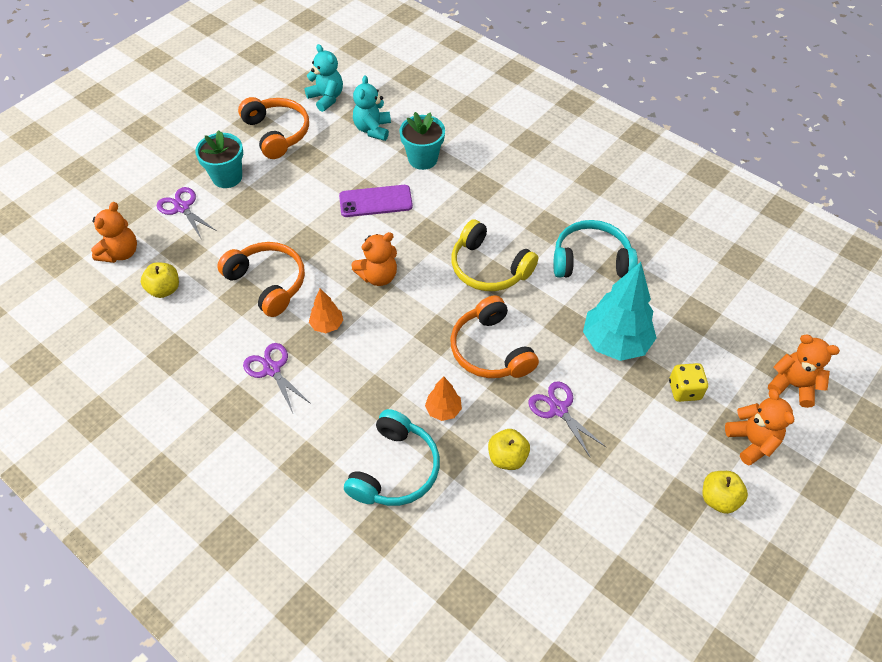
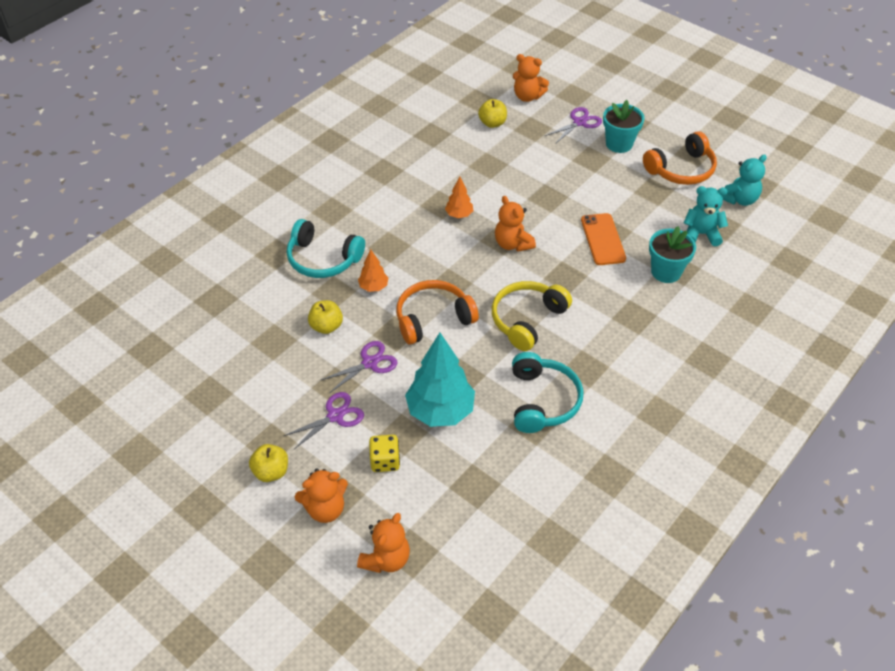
camera: 90 degrees right, 5 degrees down
(268, 283) = (501, 178): orange headphones -> none
(272, 369) = (416, 187): purple scissors -> purple scissors (335, 416)
(375, 201) = (603, 239): purple phone -> orange phone

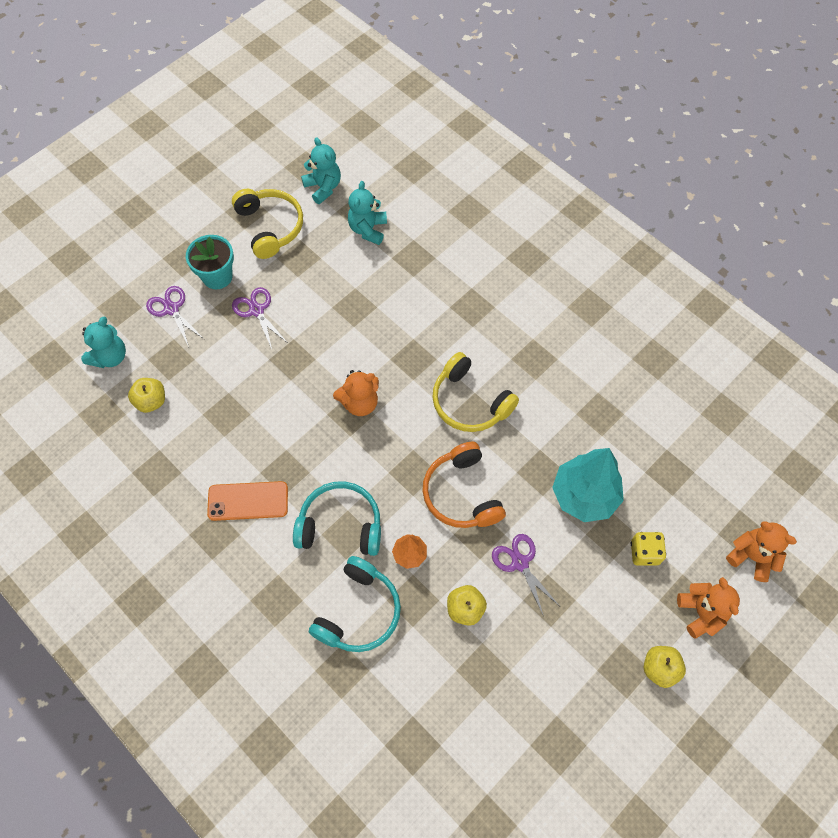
camera: 85 degrees left, 15 degrees up
(335, 416) = (589, 601): purple scissors -> purple scissors (257, 310)
(459, 215) = (306, 453): orange tree -> none
(527, 96) = (110, 357): orange teddy bear -> turquoise teddy bear
(542, 401) = (573, 401): turquoise headphones -> turquoise headphones (340, 525)
(603, 239) = (364, 316): orange phone -> orange phone (248, 501)
(666, 272) = (416, 269): turquoise flower pot -> none
(681, 169) = (270, 227): orange headphones -> yellow headphones

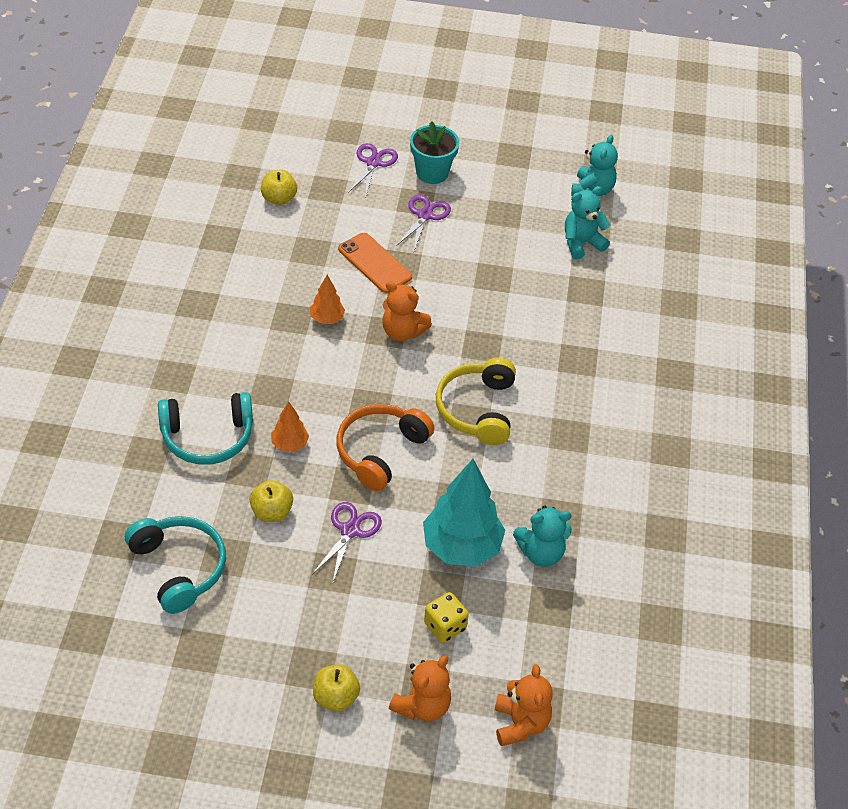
camera: 50 degrees right, 15 degrees down
(110, 357) = (295, 152): turquoise teddy bear -> turquoise teddy bear (541, 553)
(248, 501) = (245, 308): orange phone -> orange phone (374, 263)
(270, 227) = (515, 178): yellow headphones -> none
(305, 447) = (327, 319): none -> orange tree
(340, 525) = (276, 381): turquoise headphones -> turquoise headphones (179, 568)

